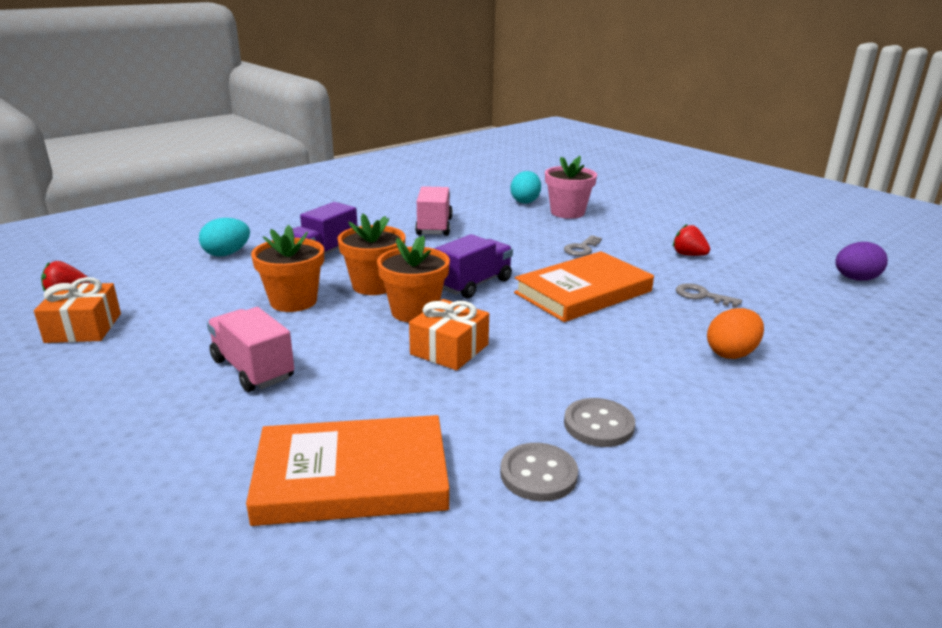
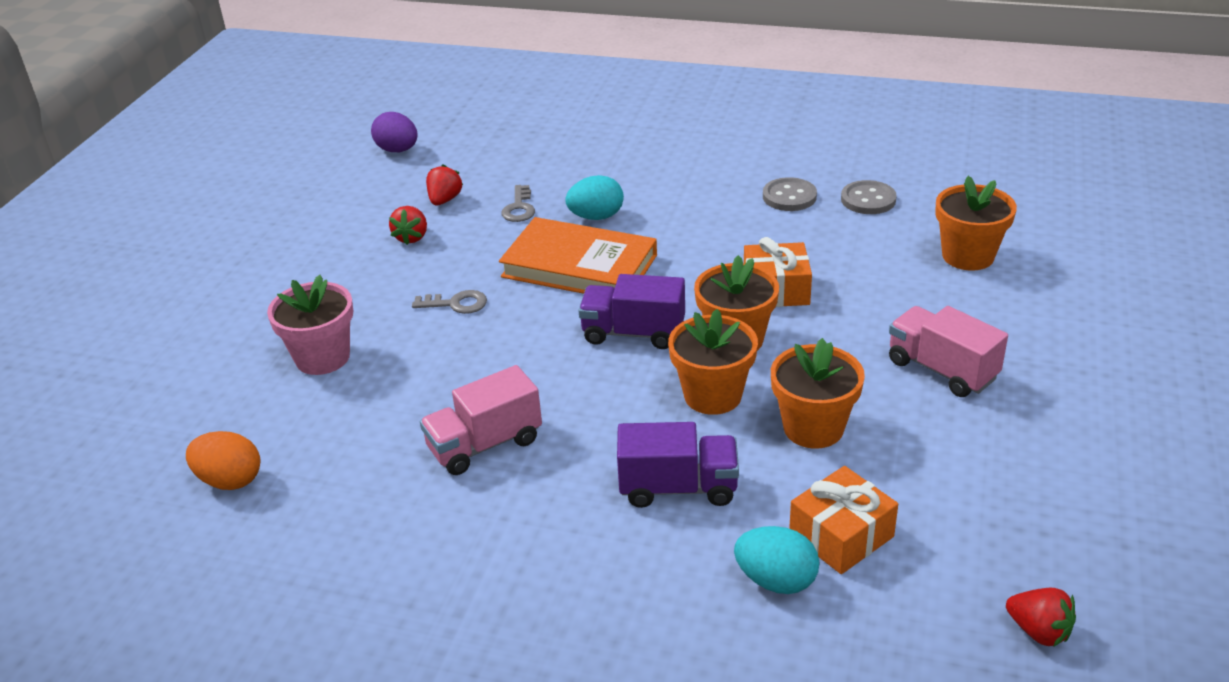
camera: 120 degrees left, 10 degrees up
(83, 328) = (1053, 537): orange gift -> orange gift (841, 535)
(252, 369) = (941, 370): pink truck -> pink truck turned 120 degrees clockwise
(352, 478) = (968, 256): orange book -> orange flower pot
(525, 201) = (296, 412): turquoise egg -> turquoise egg (596, 217)
(731, 353) = (621, 175): orange egg -> orange egg (230, 480)
(741, 275) = (444, 200): none -> red strawberry

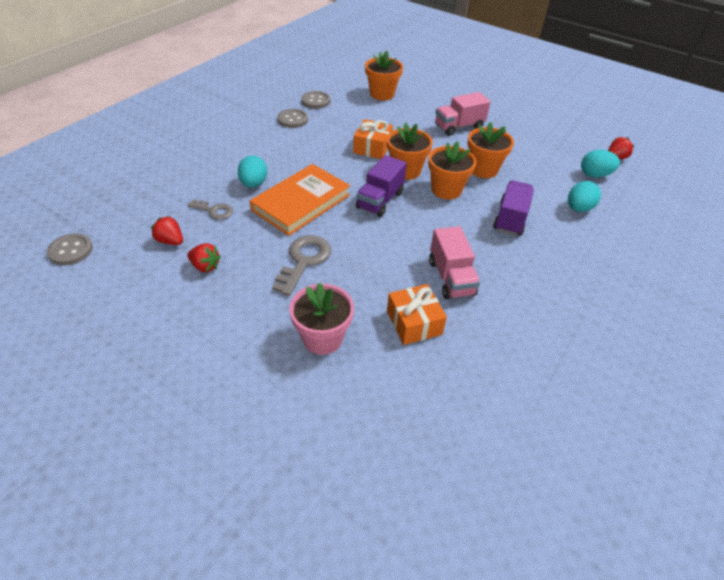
camera: 75 degrees left, 10 degrees up
(230, 480) = (437, 410): orange egg -> none
(397, 150) = (71, 251): purple egg -> grey button
(456, 304) = (303, 261): grey key -> grey key, size x1.65
(841, 535) = (555, 184): orange gift -> orange gift (414, 323)
(928, 597) = (594, 175): none -> turquoise egg

